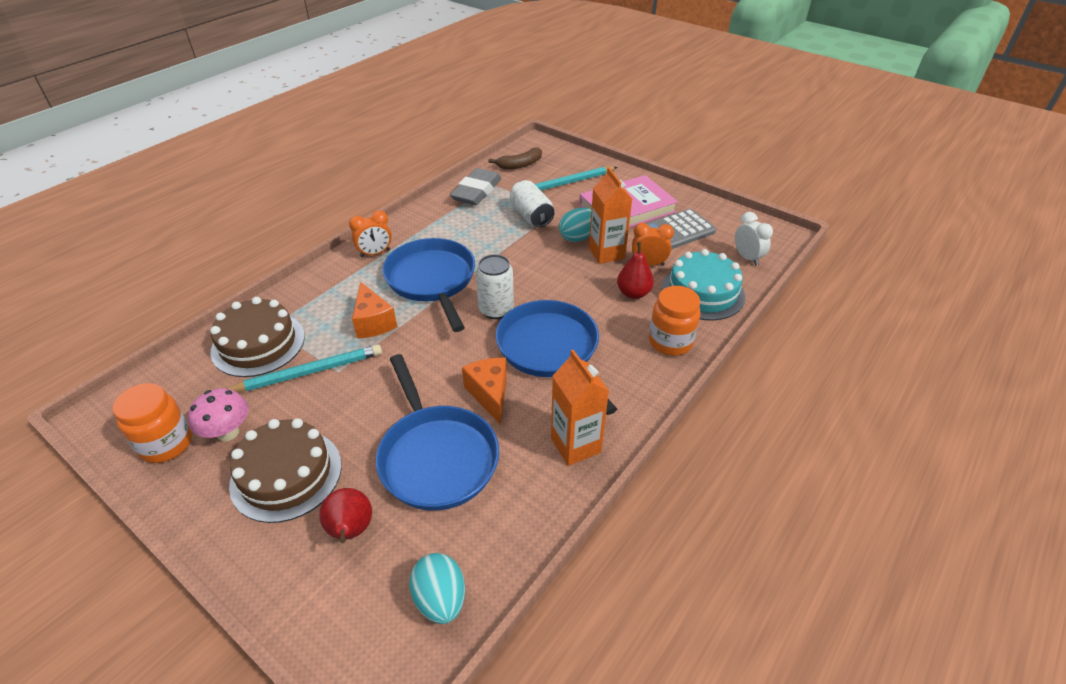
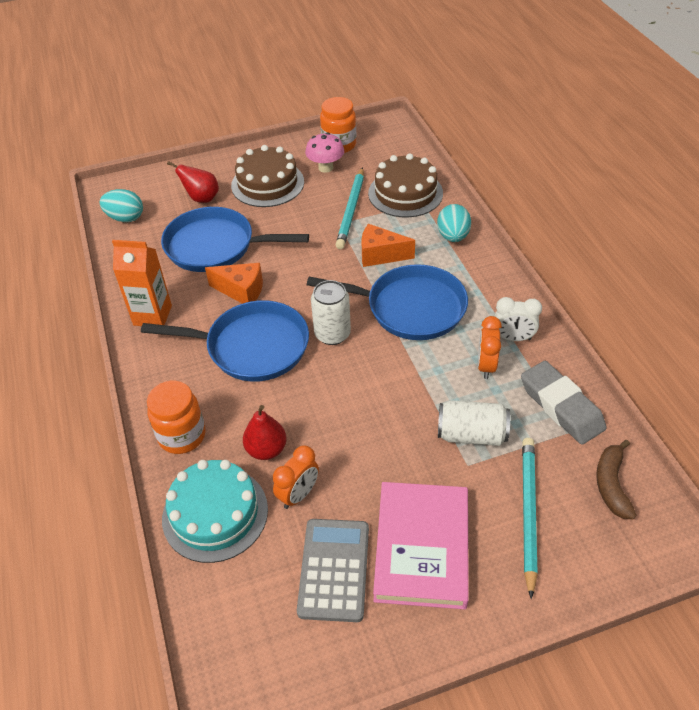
camera: 125 degrees right, 5 degrees up
(375, 253) = (484, 283): orange clock -> orange clock (486, 366)
(578, 237) = (396, 456): turquoise egg -> turquoise egg (453, 236)
(606, 253) = (348, 466): orange carton -> none
(747, 258) = (225, 612): white clock -> white clock (513, 338)

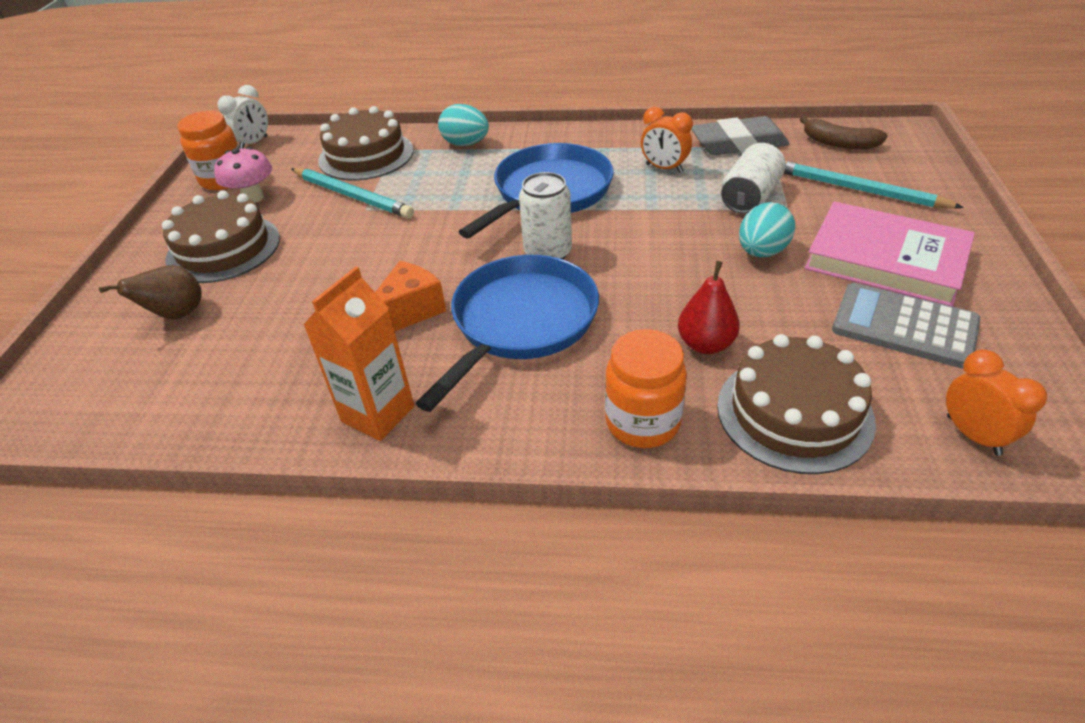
camera: 65 degrees left, 5 degrees down
(125, 218) = (117, 409): turquoise egg -> turquoise egg (761, 252)
(201, 198) = (177, 315): red pear -> brown pear
(215, 246) = (295, 320): blue pan -> none
(215, 513) = (794, 413): turquoise cake -> brown cake
(298, 494) = (787, 331): orange clock -> orange clock (973, 435)
(380, 255) = (449, 193): orange cheese -> none
(513, 338) = (637, 146): white clock -> white clock (254, 143)

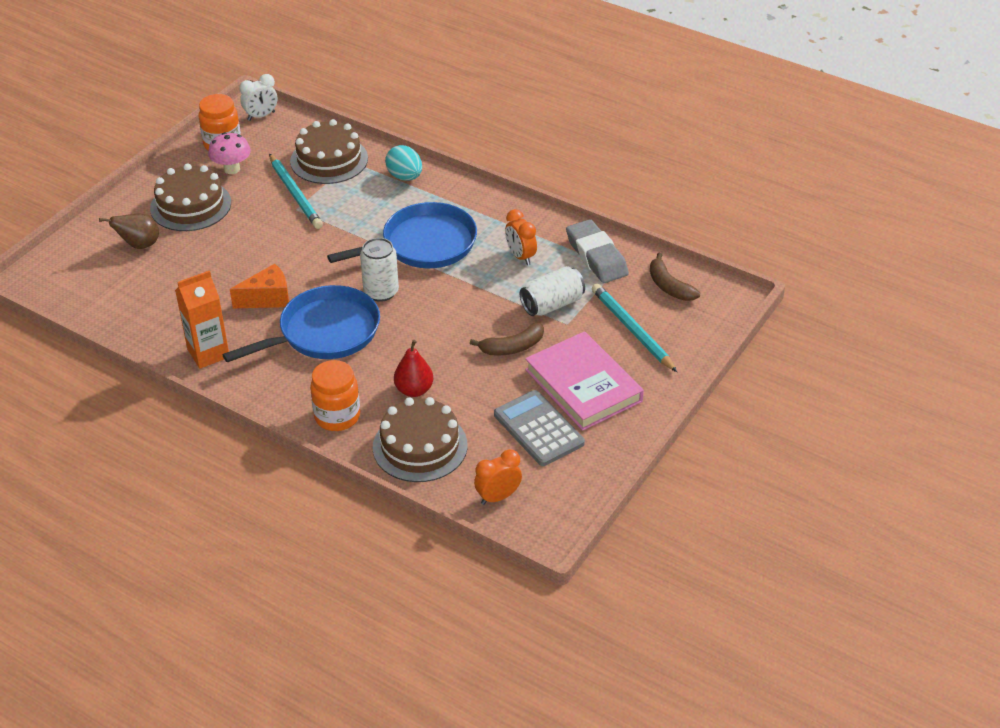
camera: 25 degrees right, 0 degrees up
(738, 143) = (596, 256): grey eraser -> grey eraser turned 45 degrees clockwise
(761, 252) = (512, 347): turquoise egg -> brown banana
(973, 435) = (498, 497): orange clock -> orange clock turned 120 degrees counterclockwise

